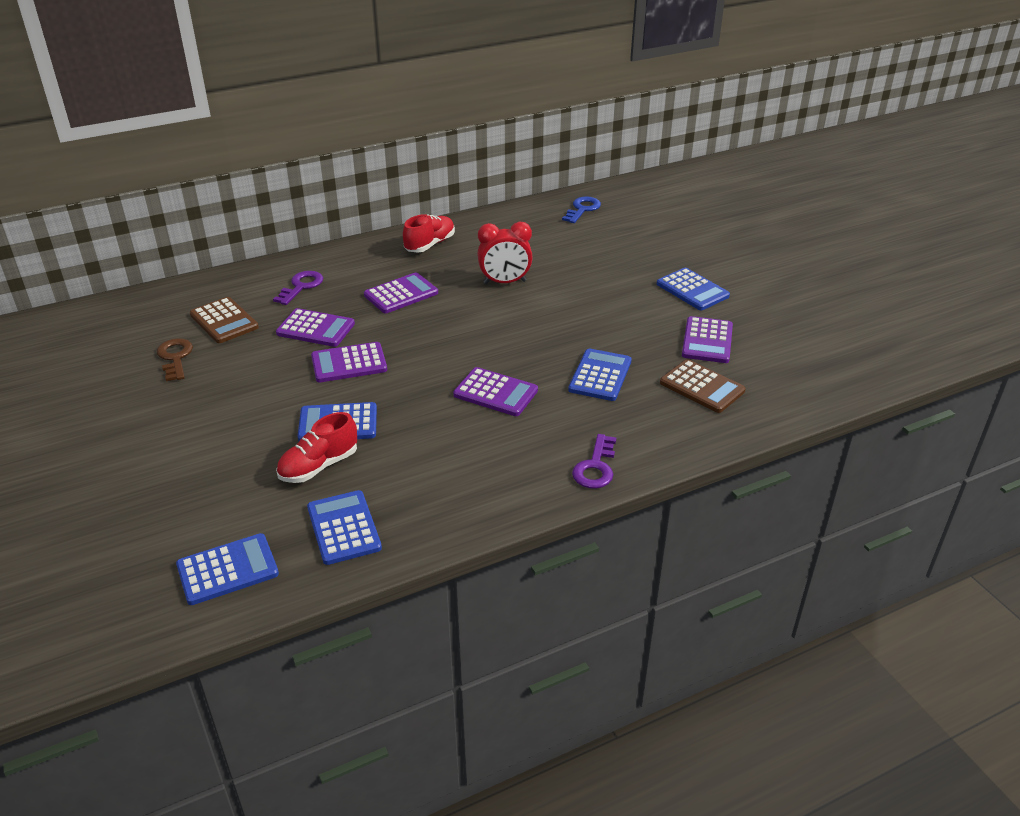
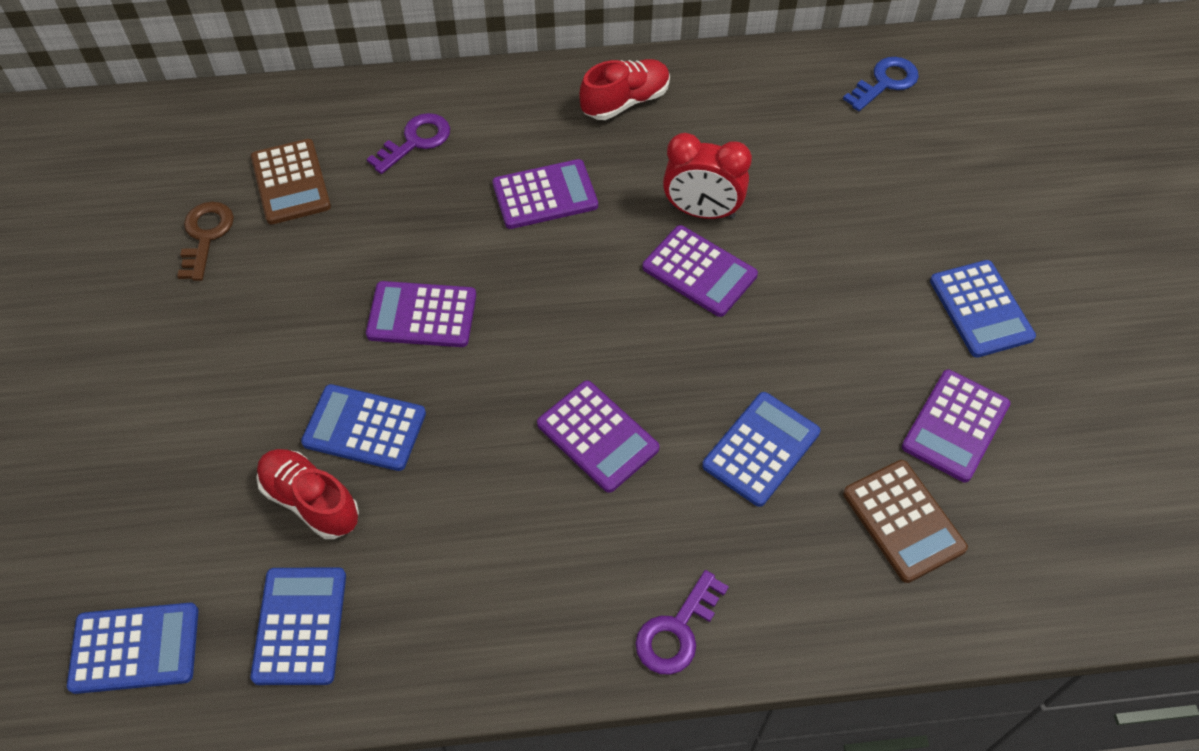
camera: 20 degrees right, 20 degrees up
(315, 329) = (403, 233): purple calculator -> purple calculator (699, 271)
(319, 466) = (310, 501): red shoe -> red shoe turned 60 degrees clockwise

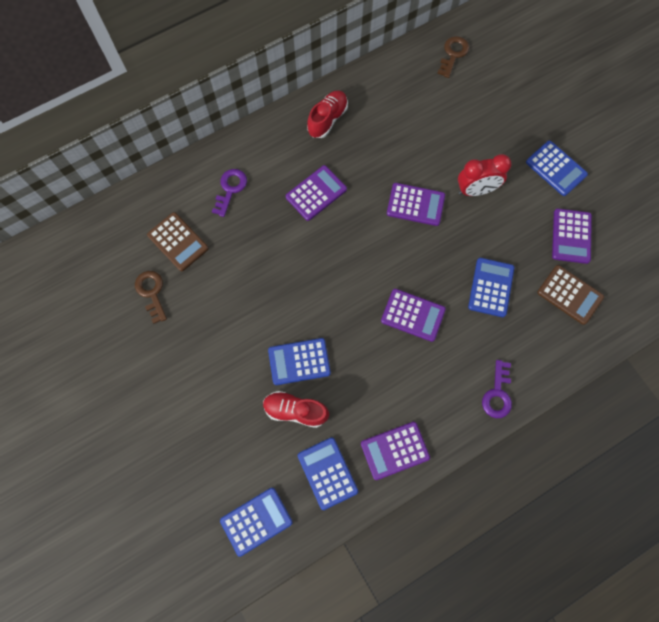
camera: 25 degrees left, 15 degrees up
(422, 315) = (292, 288): purple calculator -> purple calculator (395, 450)
(702, 212) = (400, 170): red clock -> red clock (476, 190)
(885, 82) = (453, 54): blue key -> brown key

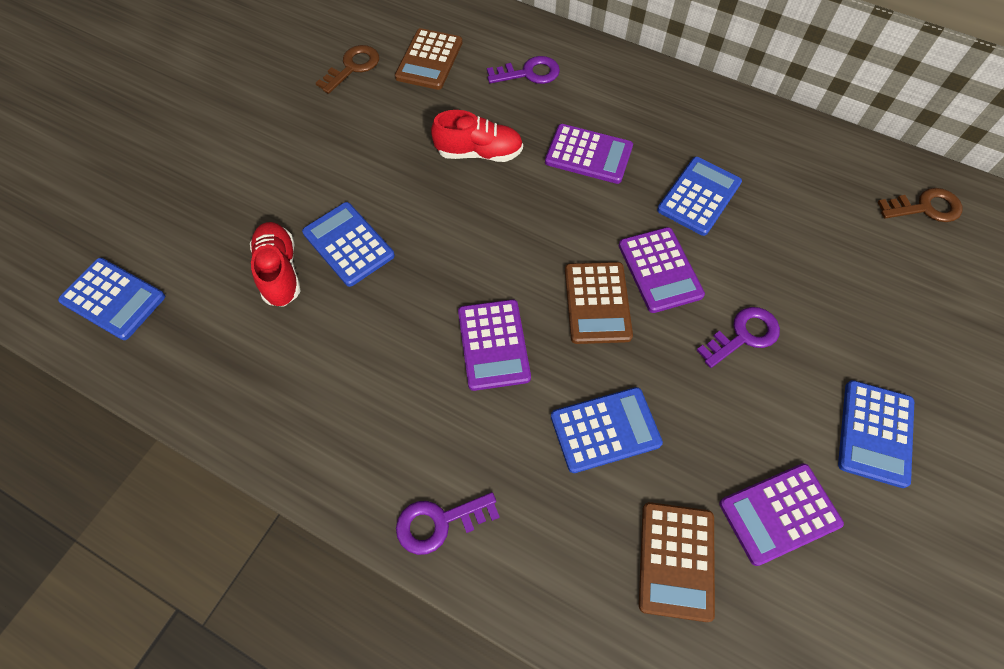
camera: 60 degrees right, 10 degrees down
(327, 119) = (698, 118): red shoe -> red shoe (479, 153)
(327, 473) = (210, 348): blue calculator -> blue calculator (699, 196)
(395, 450) = (279, 417): purple calculator -> none
(417, 248) = (597, 303): none -> brown calculator
(476, 190) = (743, 335): red clock -> purple key

